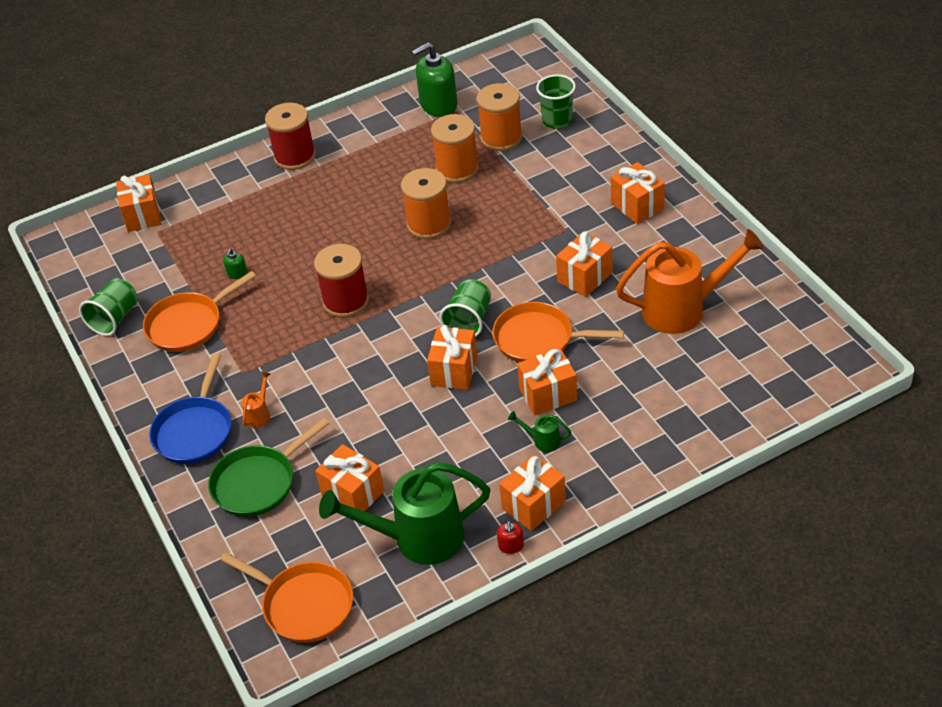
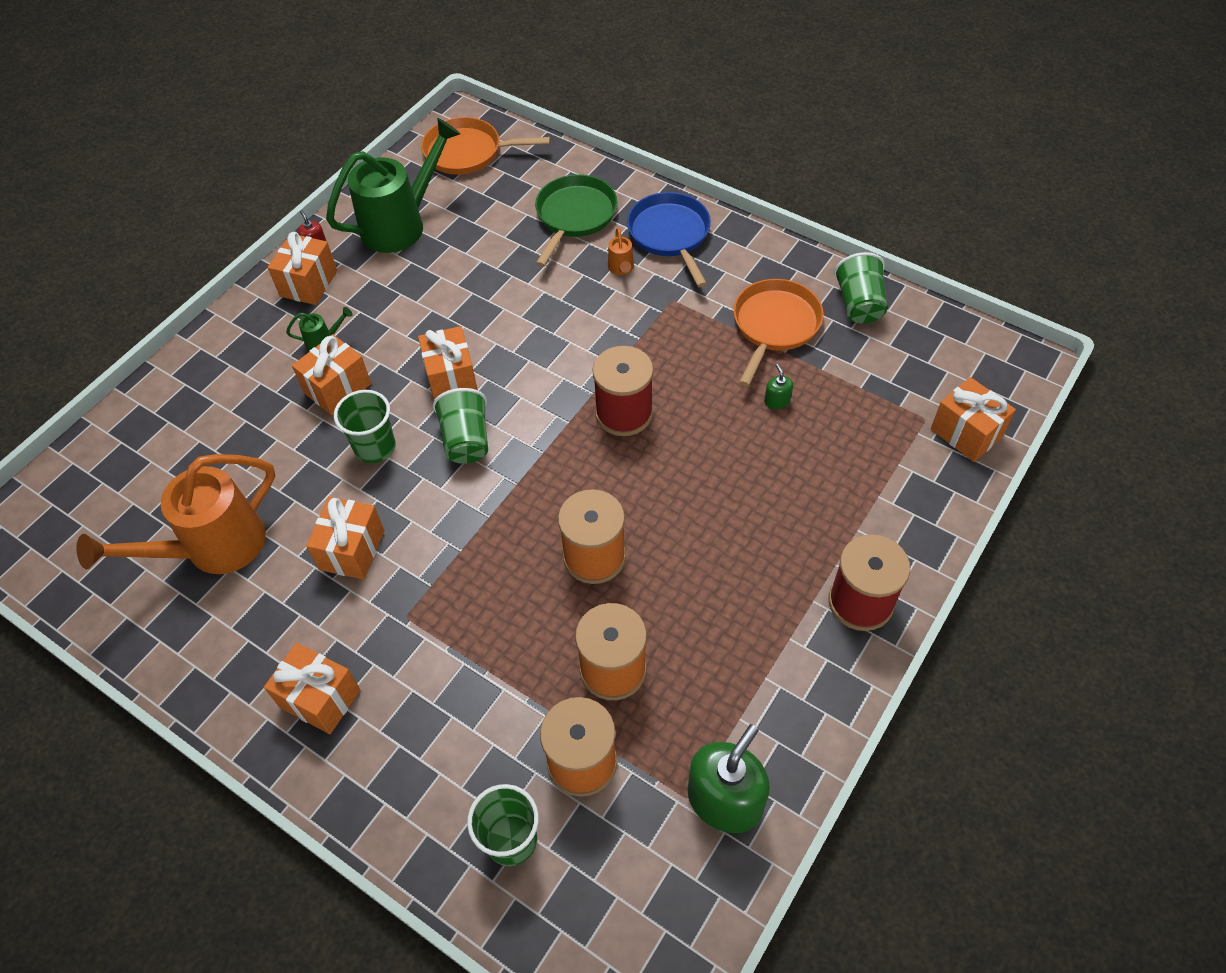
camera: 150 degrees right, 10 degrees up
(352, 493) = (482, 237): orange gift -> none
(538, 339) = (375, 447): orange pan -> green cup

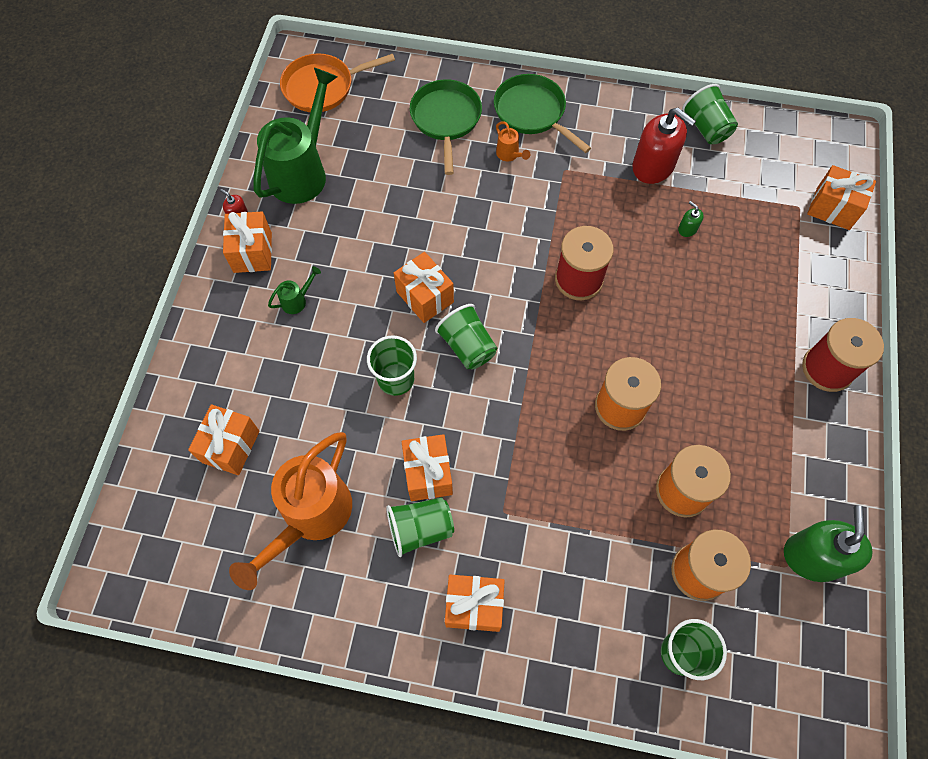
camera: 25 degrees left, 10 degrees up
(312, 601) = (420, 529): none -> green cup
(337, 388) = (334, 339): orange gift -> orange gift (231, 446)
(670, 235) = (532, 113): blue pan -> green pan
(774, 326) = (653, 166): orange pan -> red soap dispenser

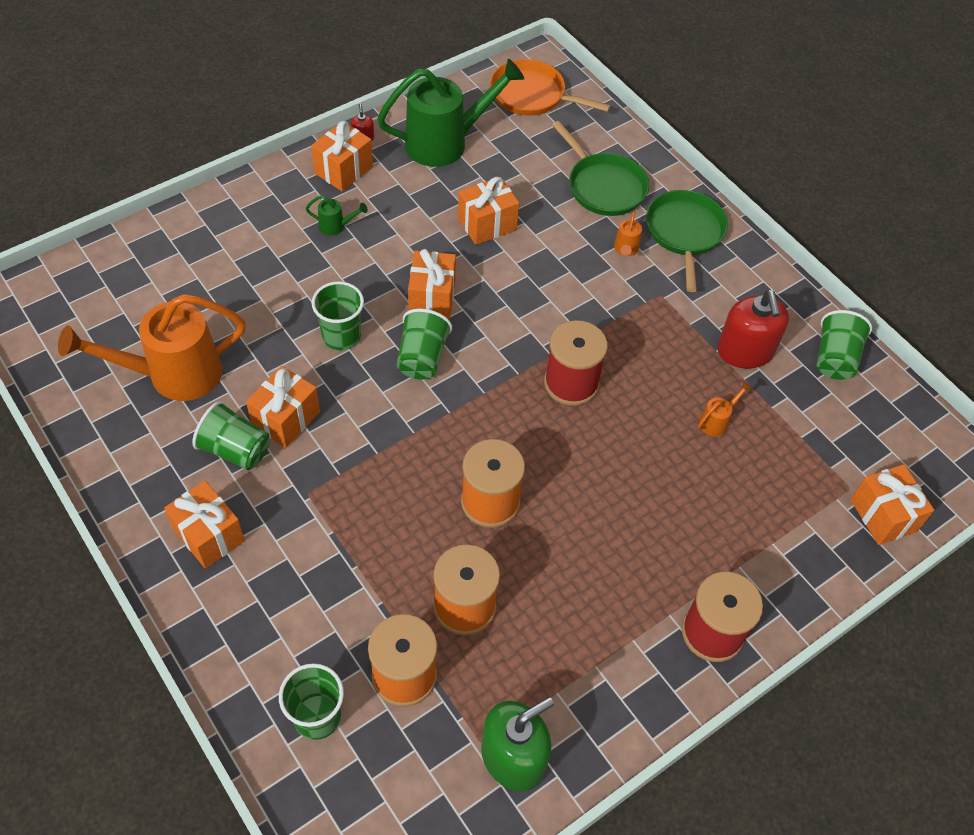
camera: 40 degrees right, 10 degrees down
(231, 446) = (177, 284): orange gift -> orange gift (487, 224)
(446, 119) = (603, 186): green pan -> green pan turned 105 degrees clockwise
(687, 229) = (716, 421): green soap dispenser -> orange watering can

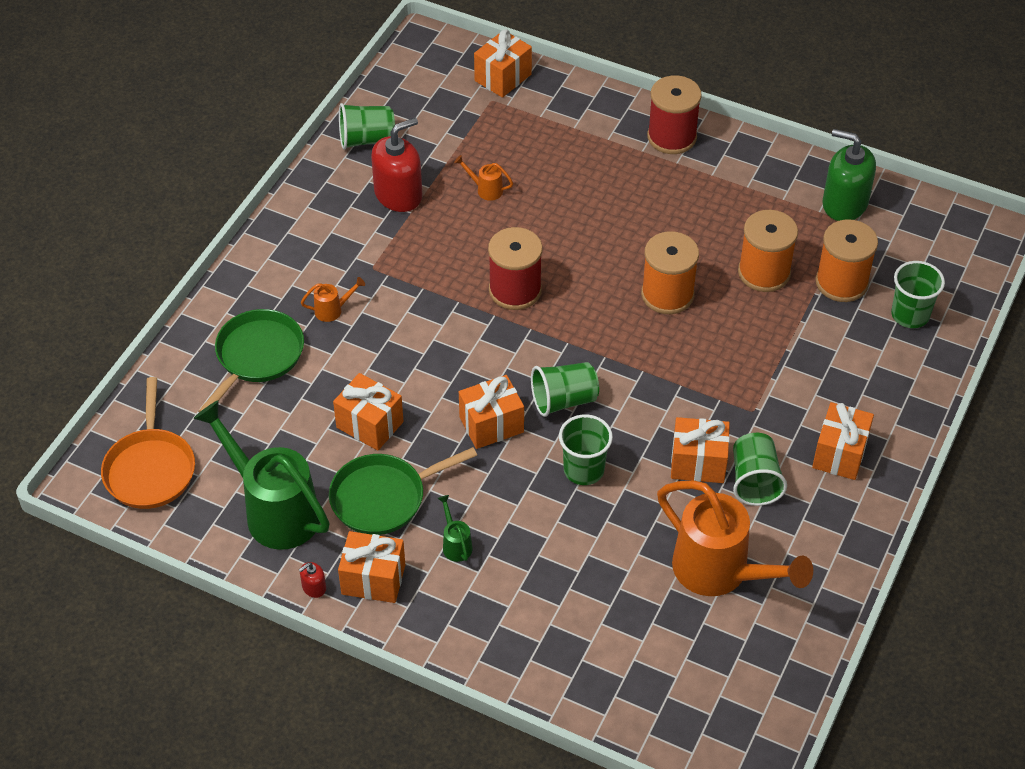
camera: 115 degrees left, 5 degrees down
(685, 233) = (282, 276): green pan -> green pan (383, 497)

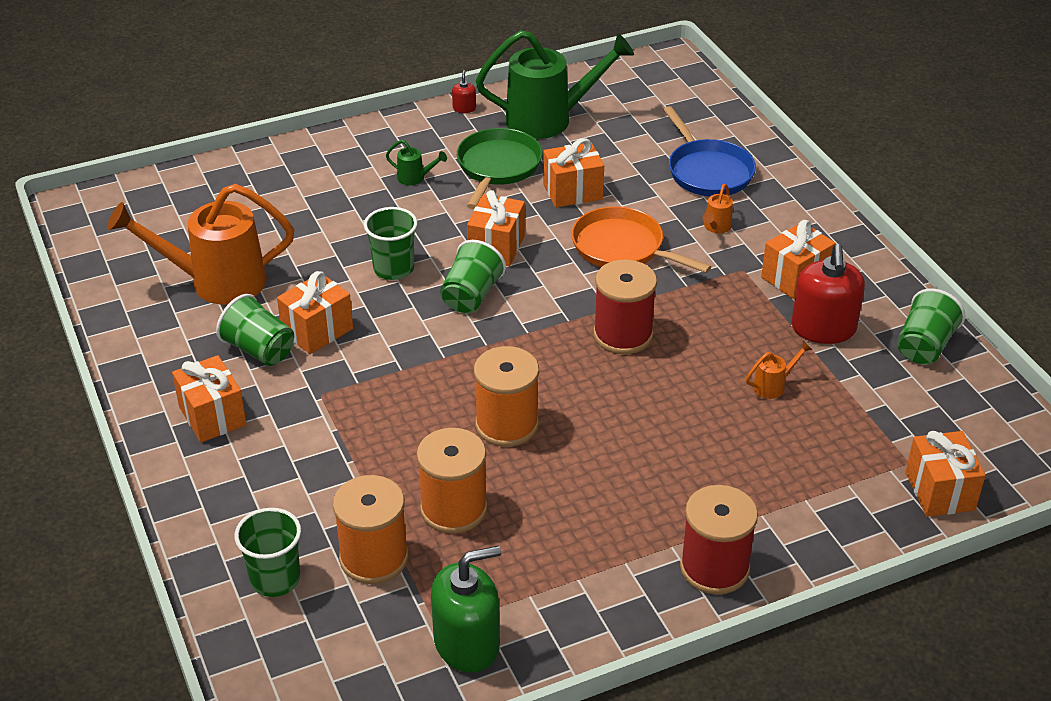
camera: 130 degrees right, 10 degrees down
(150, 469) = (653, 87): orange pan -> orange pan (622, 248)
(257, 356) = (708, 171): green pan -> blue pan
(373, 579) = (436, 133): orange gift -> orange gift (795, 277)

